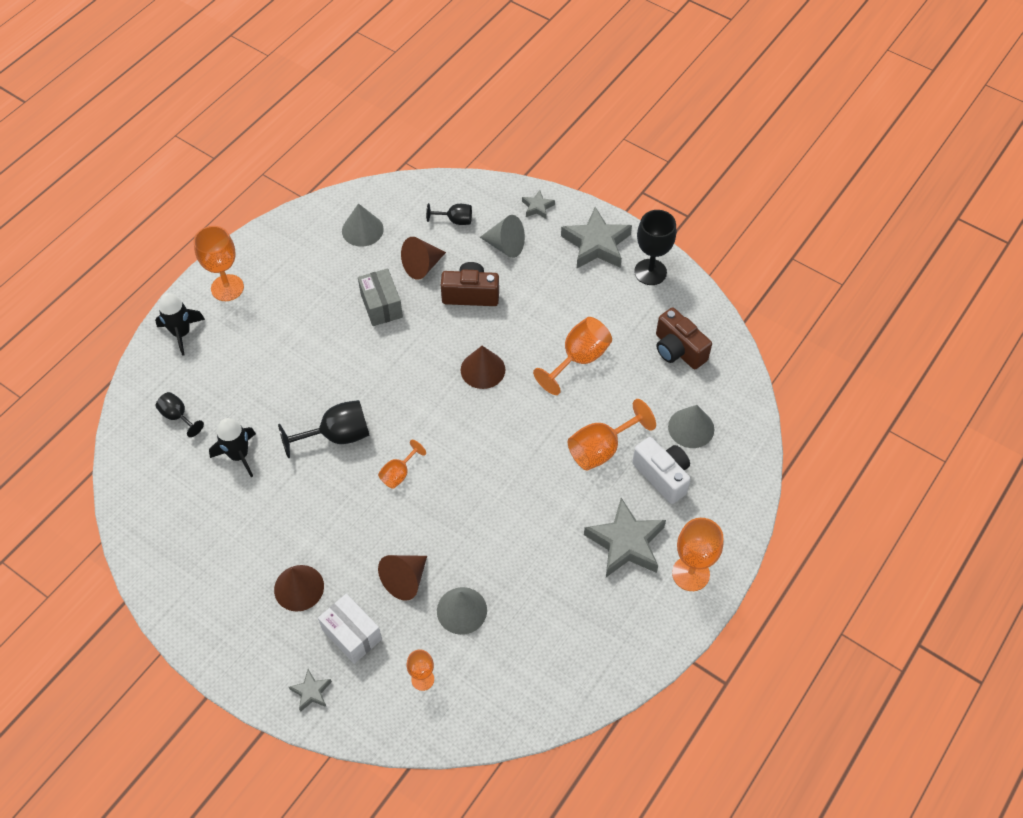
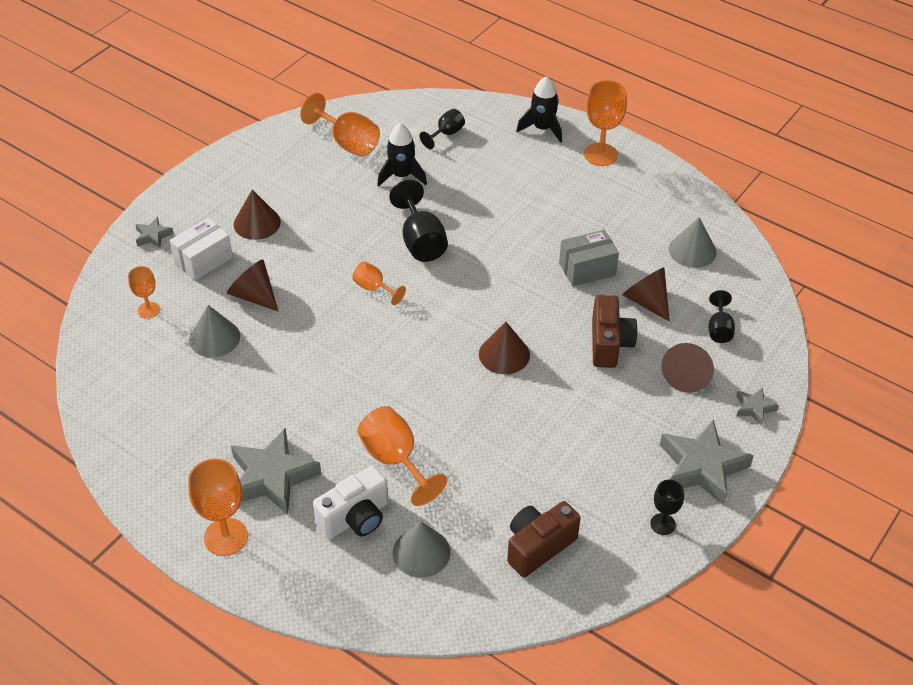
camera: 90 degrees right, 10 degrees down
(505, 245) = (687, 376): grey cone -> brown cone
(578, 359) = (521, 443): orange goblet -> orange goblet (348, 143)
(650, 272) = (662, 524): black goblet -> black goblet, size x0.58

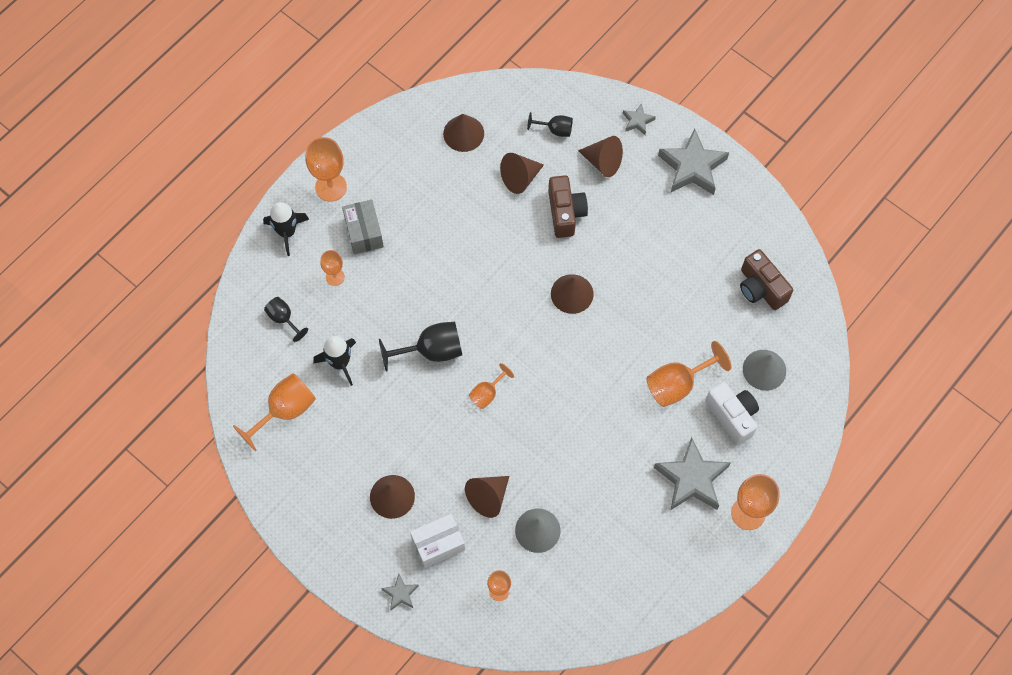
camera: 85 degrees left, 20 degrees up
(203, 260) = (438, 544): white box -> white box turned 75 degrees counterclockwise
(497, 165) = (335, 277): none -> orange goblet
(587, 269) = (478, 218): grey box -> grey box (364, 233)
(609, 344) = (565, 213): brown camera -> brown camera turned 75 degrees clockwise
(662, 524) = (742, 202): black goblet -> none
(692, 250) = (463, 133): grey cone -> brown cone

